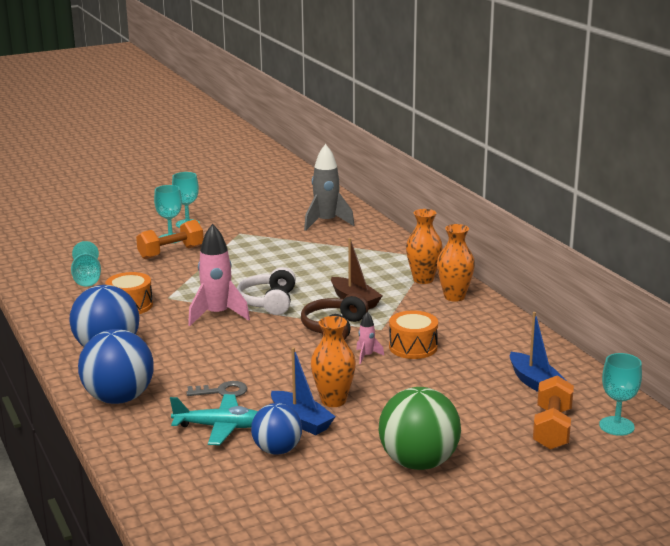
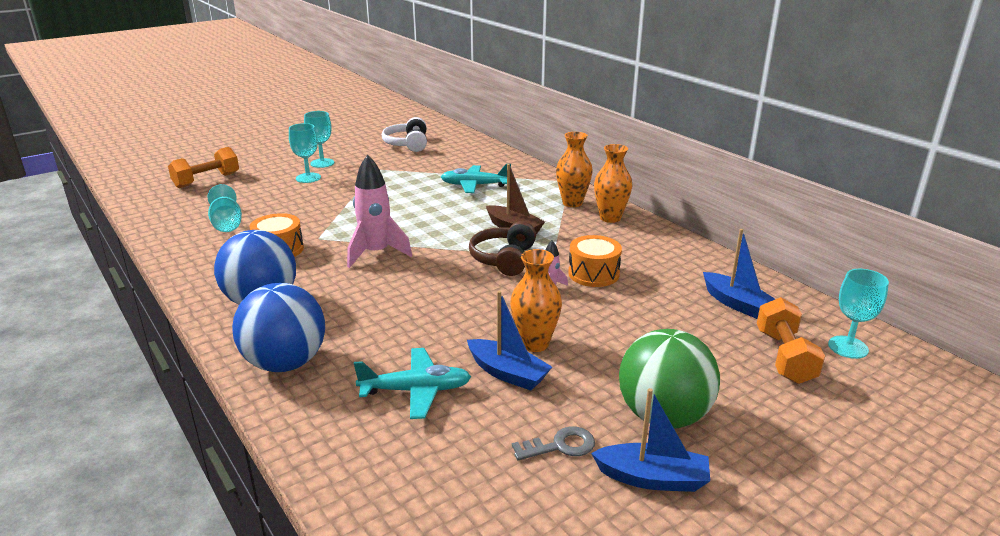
camera: 10 degrees left, 5 degrees up
(171, 252) = (311, 191): orange dumbbell -> orange dumbbell (206, 180)
(222, 391) = (405, 343): grey key -> grey key (560, 446)
(269, 302) = (426, 236): white headphones -> white headphones (407, 144)
(277, 450) = (493, 416): blue ball -> none
(326, 222) = (458, 155): grey rocket -> none
(332, 256) = (475, 185): none -> turquoise plane
(387, 503) = (652, 478): none -> blue boat

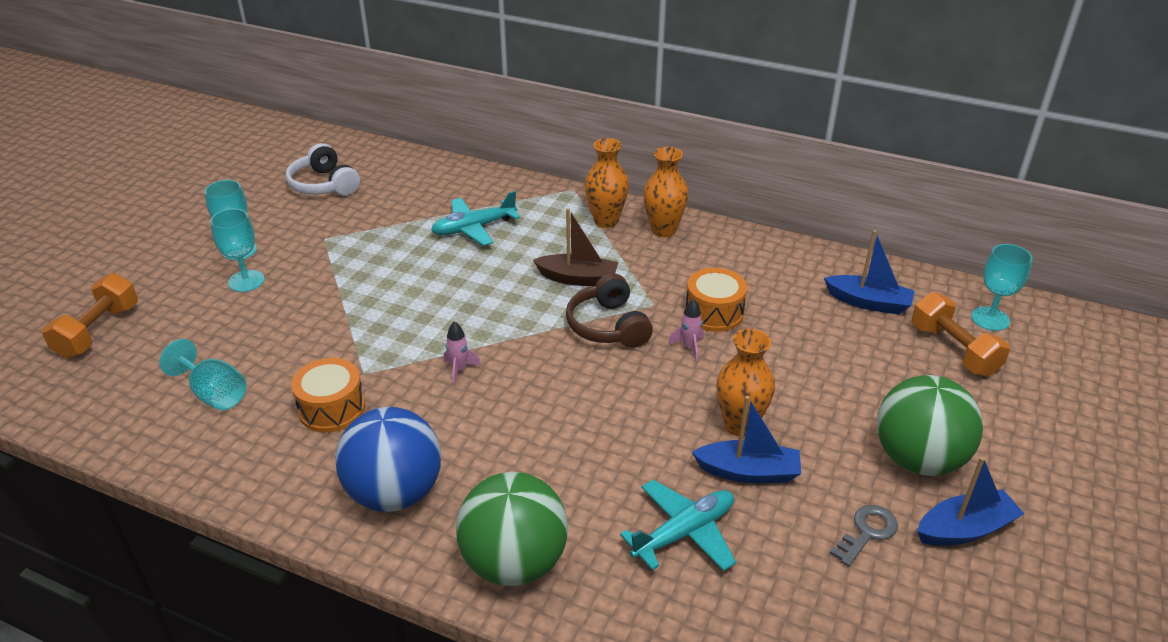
camera: 30 degrees left, 10 degrees up
(285, 363) = (514, 562): blue ball -> green ball
(376, 253) = (459, 370): pink rocket -> pink rocket, size x0.47

